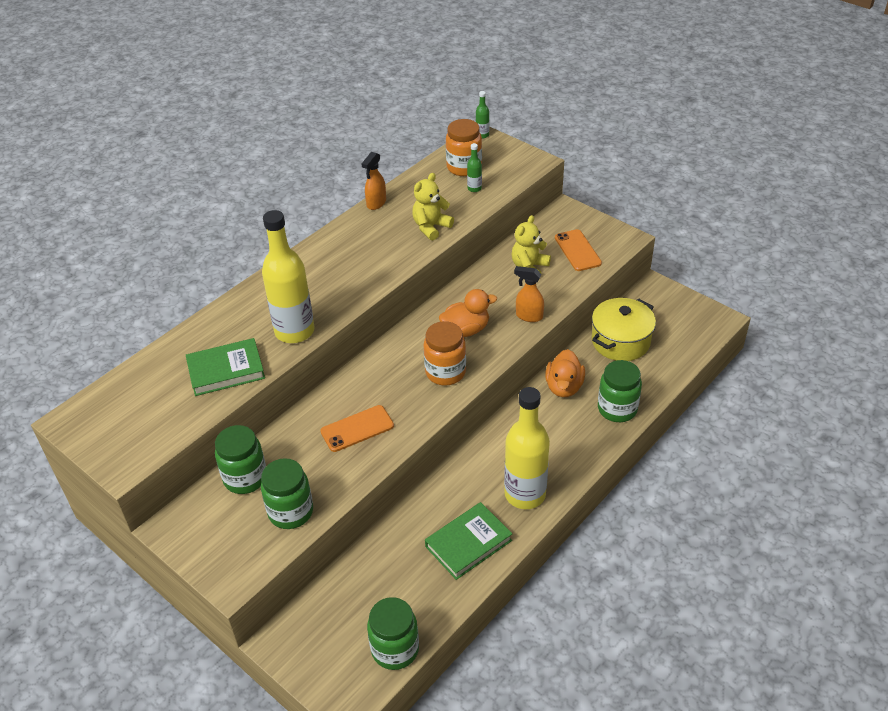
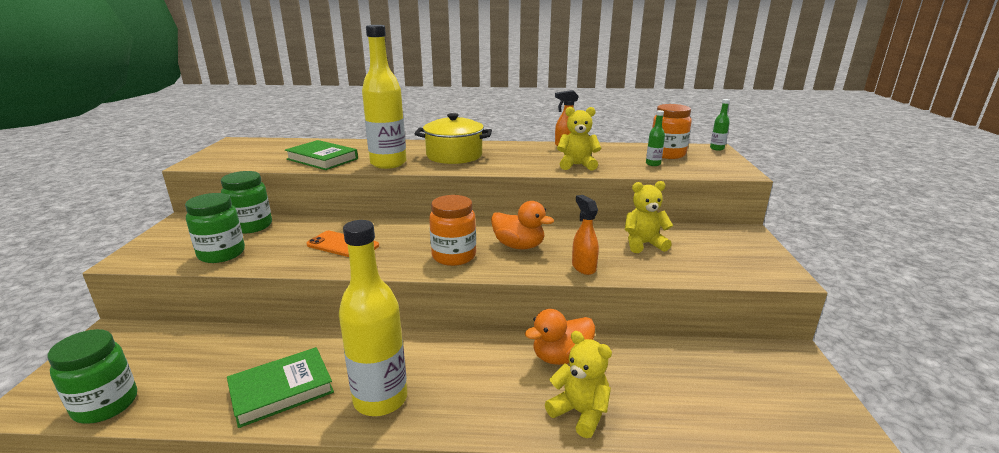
camera: 50 degrees right, 20 degrees down
(468, 543) = (281, 390): green book -> green book turned 45 degrees counterclockwise
(577, 250) = (712, 257): orange phone -> none
(617, 409) = (580, 413): green jar -> yellow teddy bear
(620, 341) = (679, 367): yellow pot -> yellow pot (454, 156)

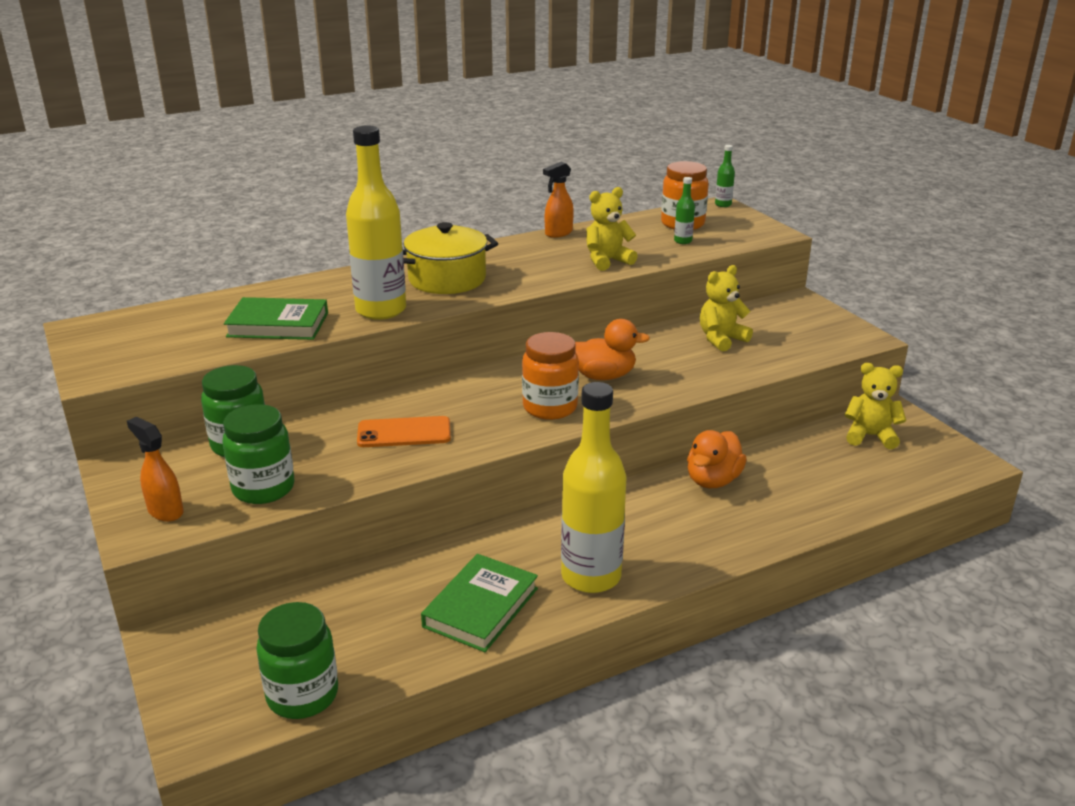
camera: 30 degrees left, 5 degrees up
(580, 413) = (774, 520): yellow teddy bear -> yellow teddy bear (870, 436)
(583, 267) = (692, 380): orange spray bottle -> orange spray bottle (165, 511)

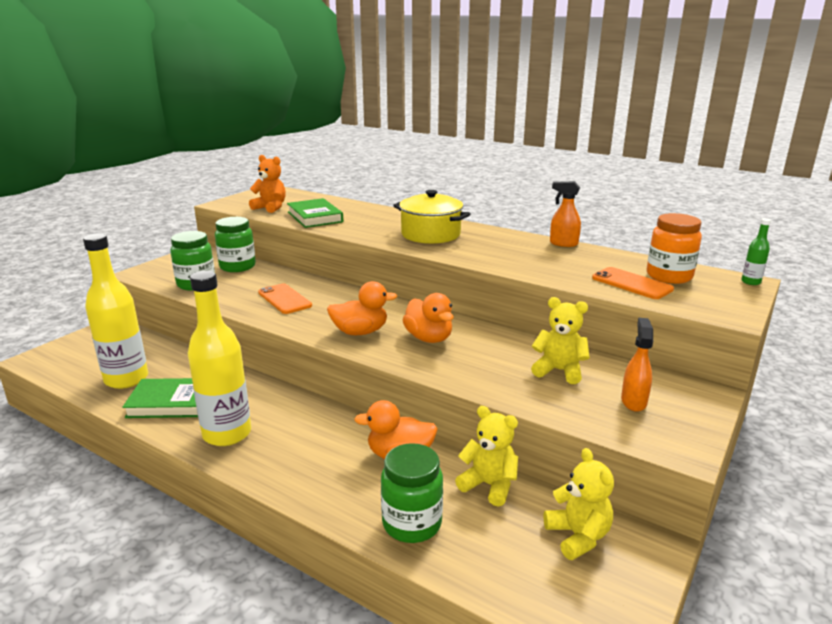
camera: 60 degrees right, 5 degrees down
(165, 511) = (162, 271): orange spray bottle -> orange spray bottle (633, 401)
(184, 344) = (270, 208): none -> orange teddy bear
(302, 695) = (71, 374): green jar -> green jar (412, 523)
(381, 310) = (362, 231): yellow bottle -> yellow bottle (126, 379)
(550, 407) = (360, 332): orange jar -> orange duck
(607, 261) = (540, 268): yellow teddy bear -> yellow teddy bear (489, 485)
(683, 241) = (631, 284): green bottle -> orange phone

